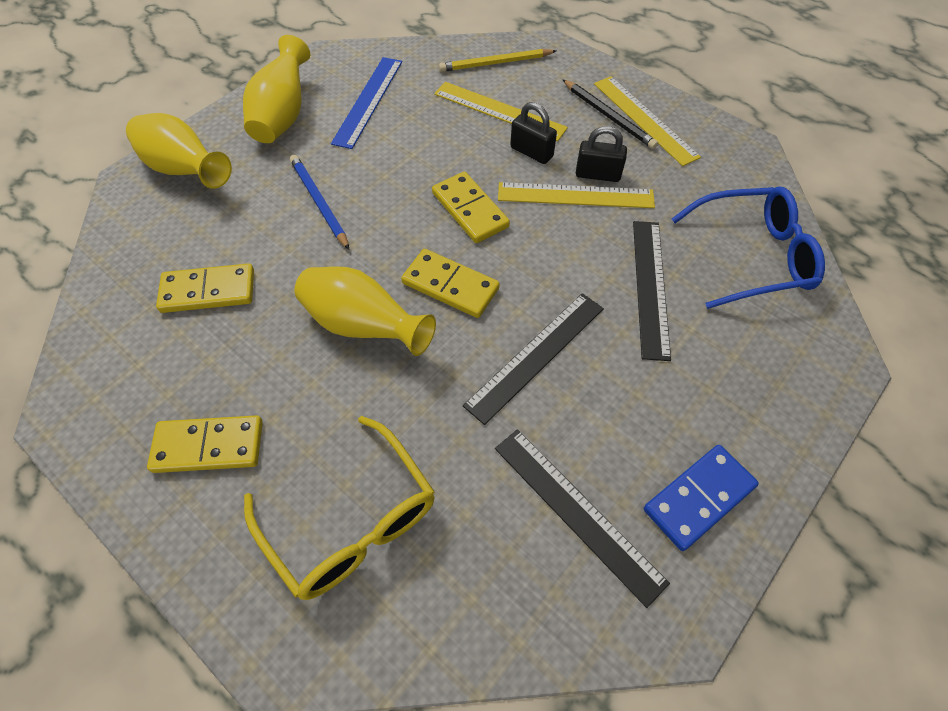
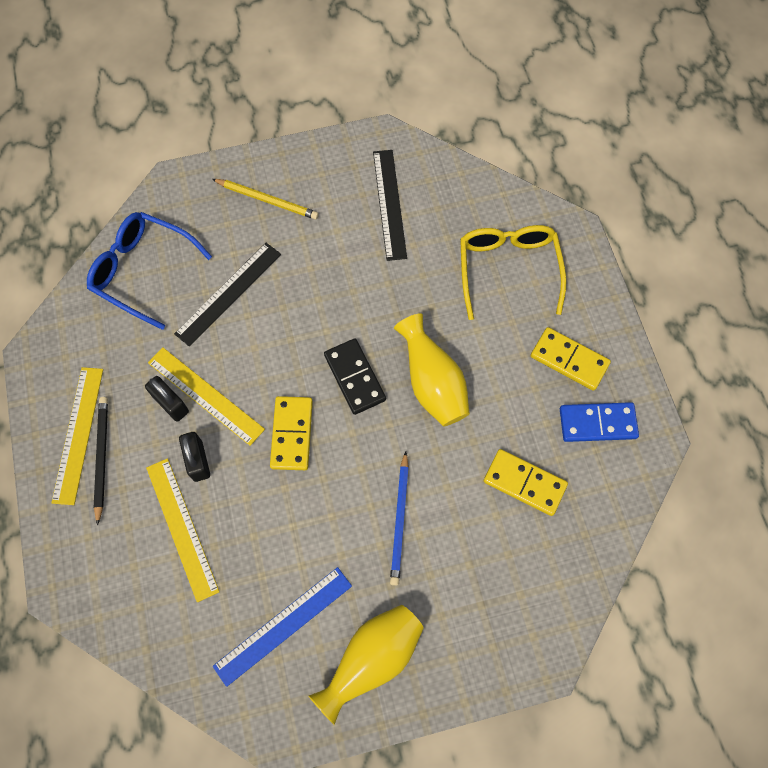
camera: 145 degrees left, 10 degrees up
(185, 170) = (493, 638): yellow vase -> none
(450, 285) = (354, 377): yellow domino -> black domino
(495, 63) = (130, 597): yellow pencil -> yellow pencil (267, 200)
(536, 355) = (340, 295): black ruler -> none
(698, 498) = (323, 173): blue domino -> blue domino (597, 423)

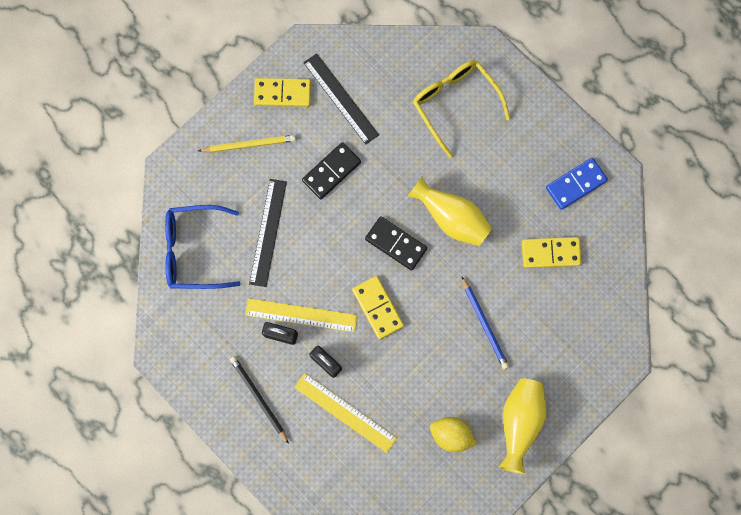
camera: 30 degrees left, 10 degrees up
(78, 434) = (231, 392): yellow ruler -> none
(283, 625) = (451, 434): blue ruler -> yellow lemon
(333, 268) = (331, 171): none -> black domino
(569, 360) = (533, 149): yellow domino -> yellow domino (282, 93)

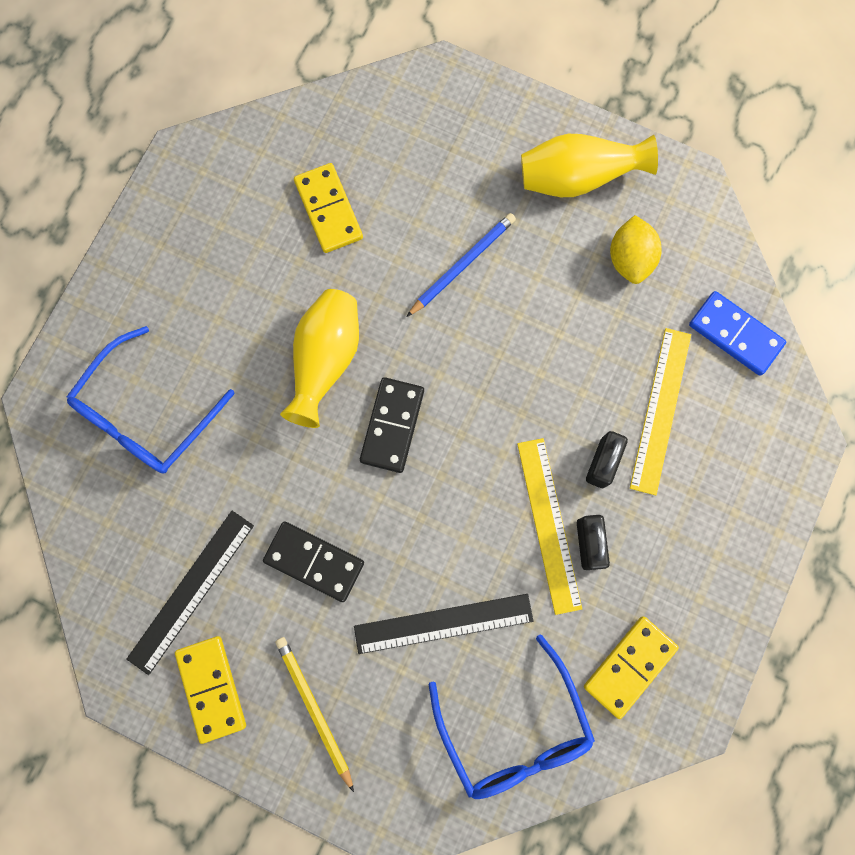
camera: 110 degrees left, 0 degrees up
(258, 398) = (692, 540): black pencil -> none
(377, 308) = (495, 418): yellow domino -> yellow domino (629, 666)
(455, 104) = (146, 414): yellow glasses -> blue glasses
(575, 184) = (216, 207): blue domino -> blue domino (735, 334)

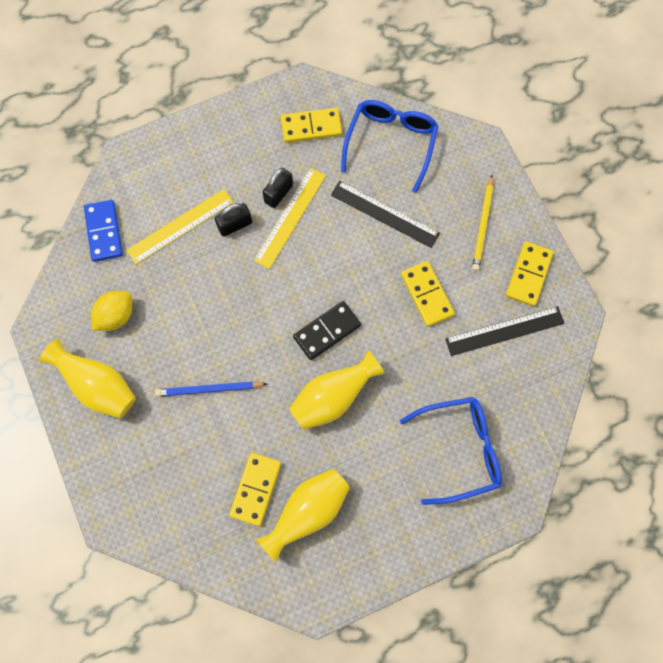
camera: 140 degrees left, 5 degrees down
(258, 230) = (307, 512): none -> yellow vase
(314, 562) = (427, 294): black domino -> yellow domino

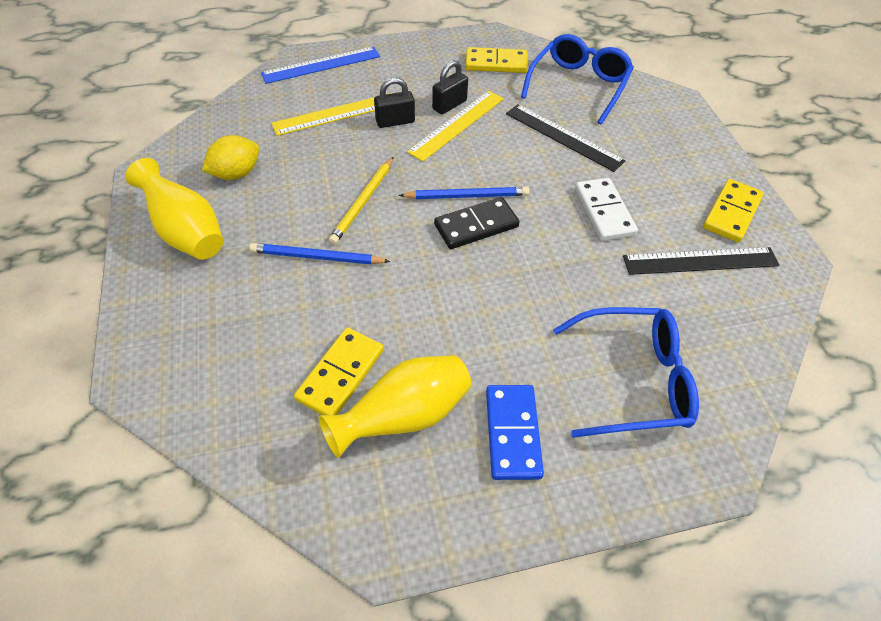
camera: 10 degrees right, 20 degrees down
(104, 232) = (254, 106): blue domino -> blue domino (512, 433)
(148, 163) = (321, 65): none -> blue ruler
(313, 300) = (467, 196): none -> blue pencil
(333, 397) = (469, 291): yellow vase -> none
(427, 294) = (604, 211): yellow domino -> white domino
(483, 225) = (676, 162): yellow pencil -> yellow pencil (363, 202)

